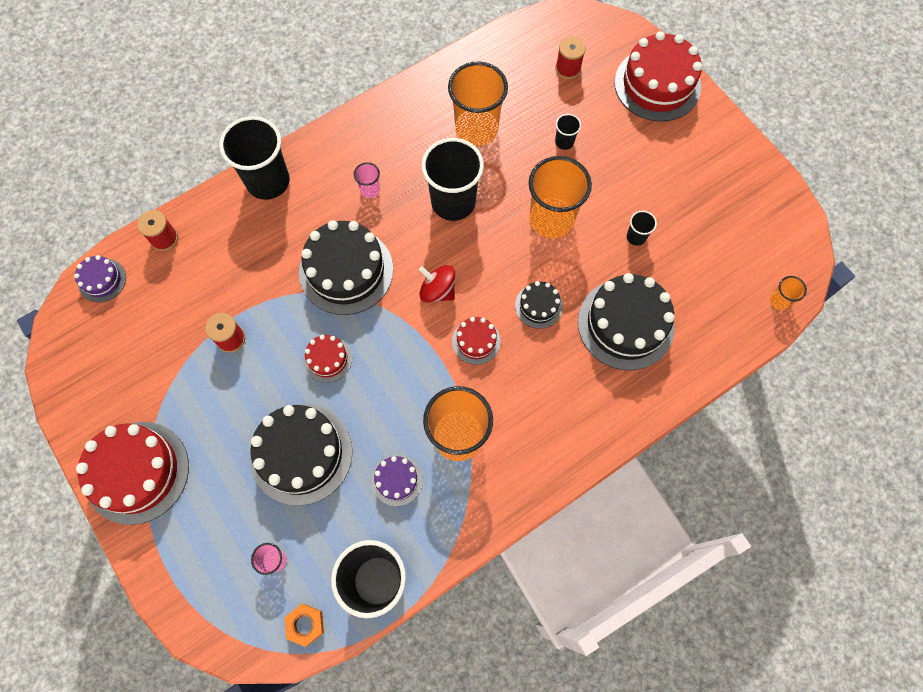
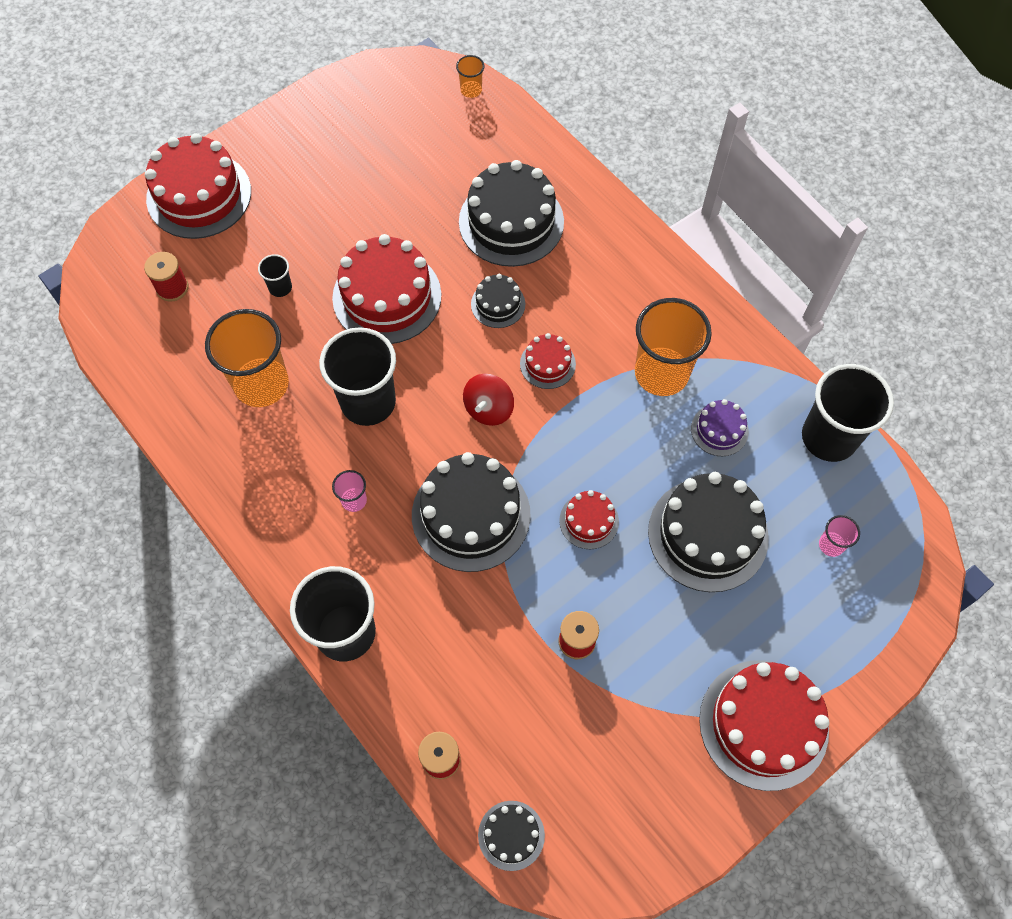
camera: 95 degrees left, 5 degrees down
(102, 280) = (511, 835): purple cake -> black cake
(305, 624) = (889, 503): orange nut -> none
(551, 219) = (387, 296): orange cup -> red cake
(636, 237) = (405, 213): black cup -> none

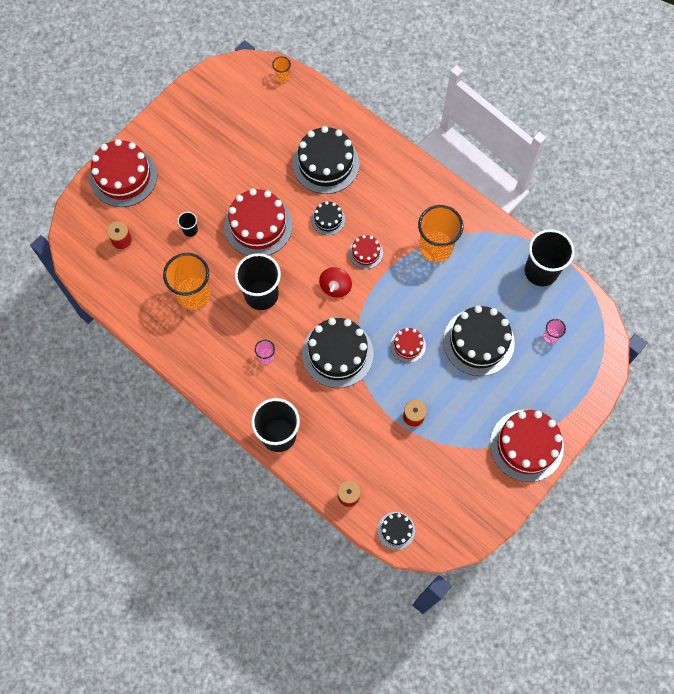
camera: 10 degrees left, 5 degrees up
(719, 430) = (475, 277): purple cake -> none

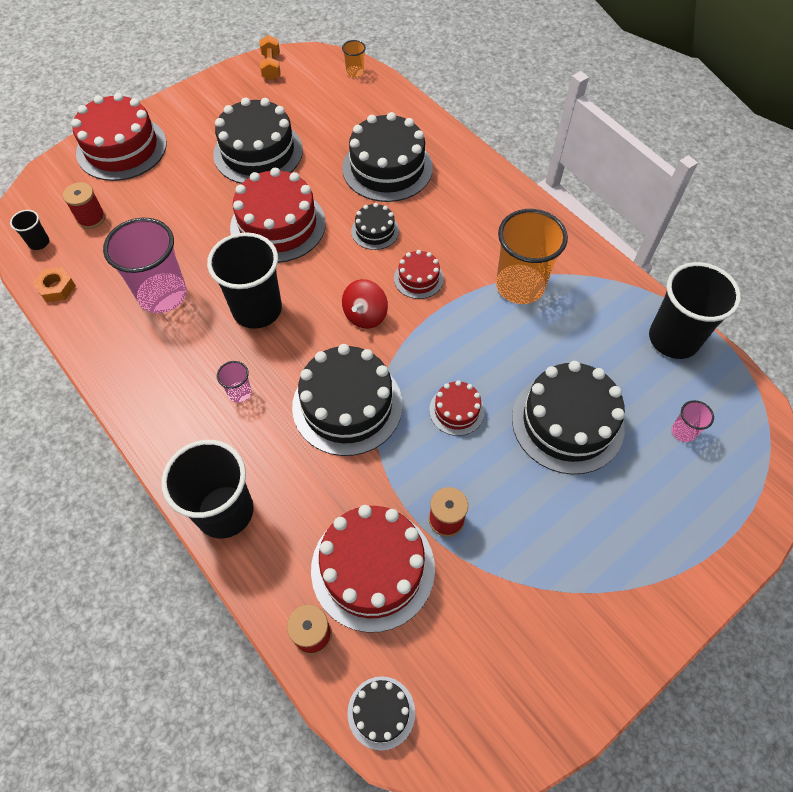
camera: 10 degrees right, 10 degrees down
(118, 301) = (57, 288): none -> orange nut
(190, 230) = (185, 218): black cup -> black cup (39, 242)
(193, 294) = (162, 295): orange cup -> pink cup
(215, 81) = (271, 67): none -> orange dumbbell
(227, 164) = (258, 152): none -> black cake
(526, 445) = (630, 599): red cake -> red cake (373, 568)

